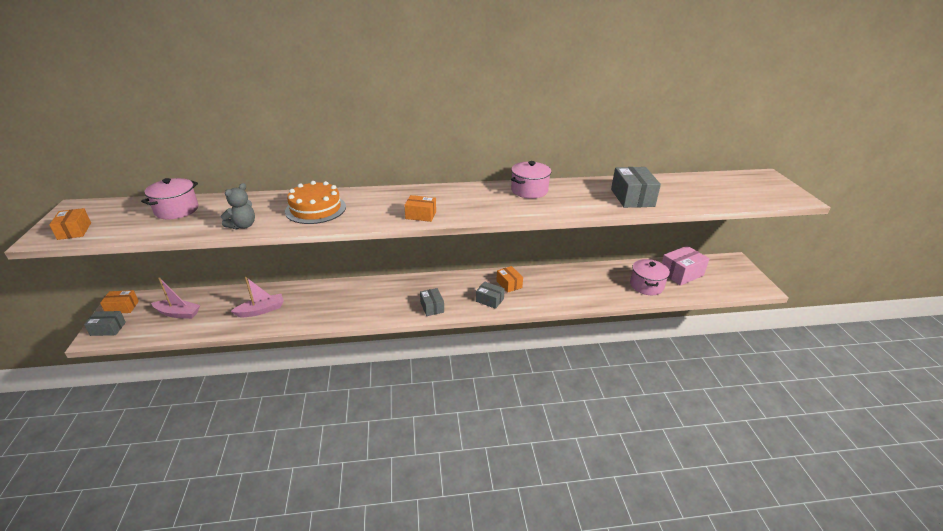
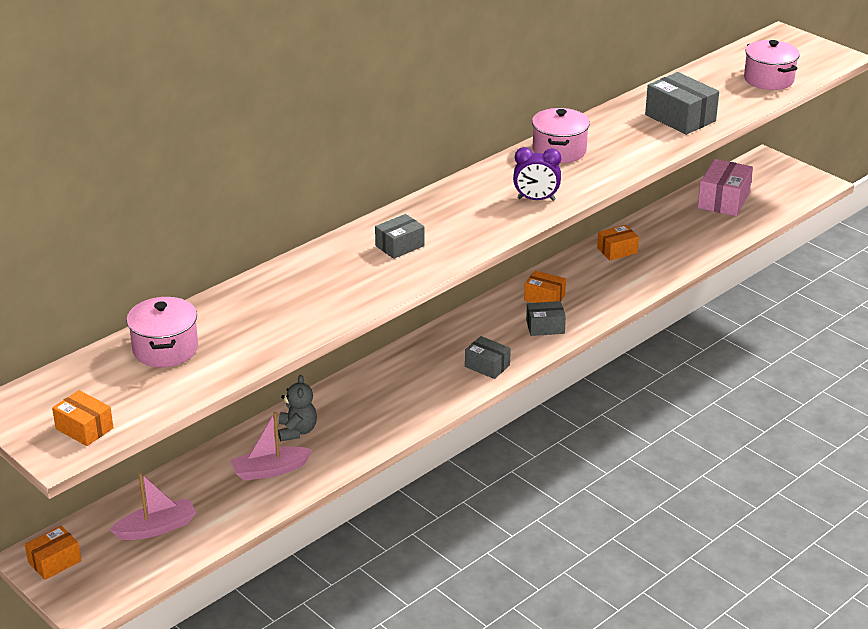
camera: 35 degrees left, 0 degrees up
(108, 329) = (86, 591): grey box -> grey box (399, 246)
(243, 226) = (295, 330): grey teddy bear -> grey teddy bear (297, 431)
(261, 310) = (270, 470): pink boat -> pink boat turned 135 degrees counterclockwise
(315, 209) = (346, 274): orange cake -> none
(421, 215) = (484, 231): orange box -> orange box (617, 250)
(476, 210) = (536, 199): none -> purple clock
(646, 286) = (701, 232): pink pot -> pink pot (768, 79)

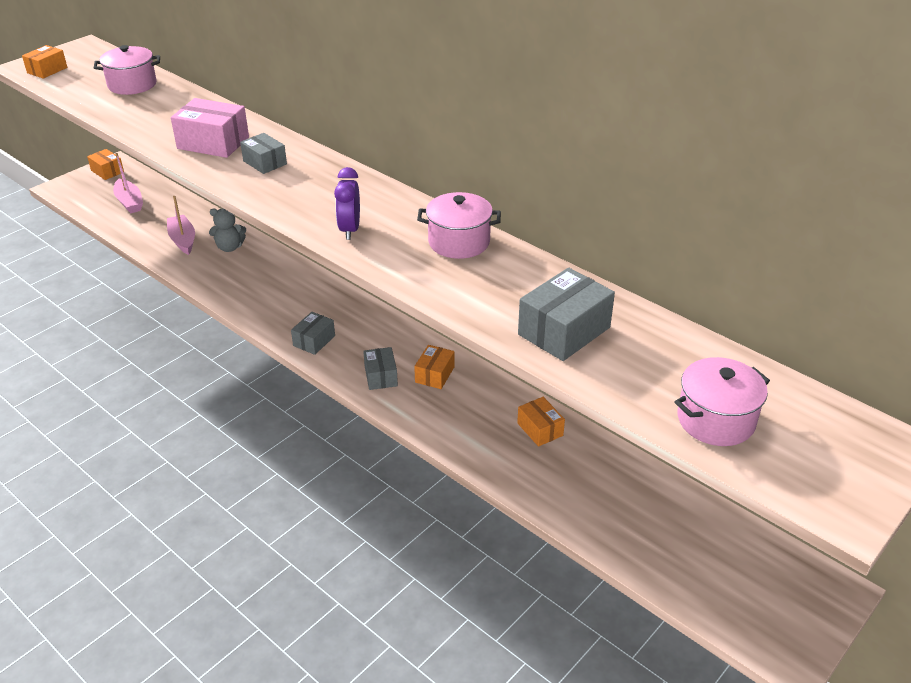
camera: 85 degrees right, 5 degrees up
(723, 200) = (693, 534): pink box -> pink box (213, 143)

